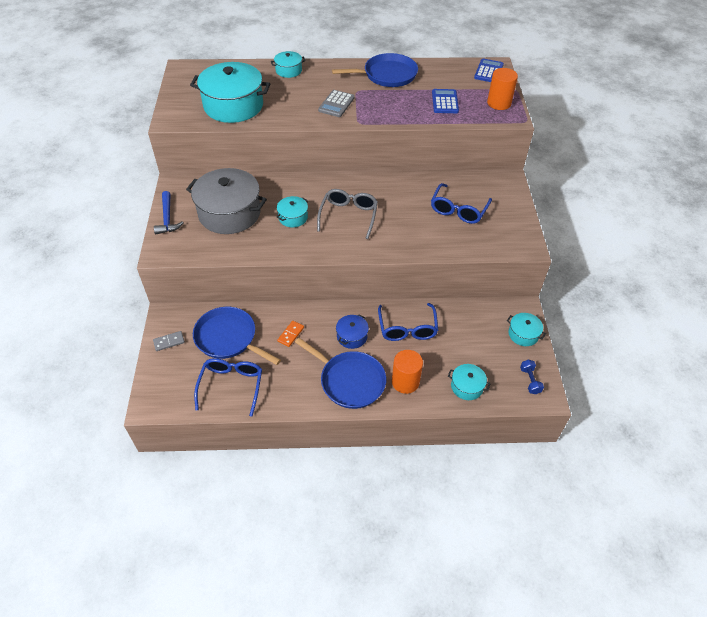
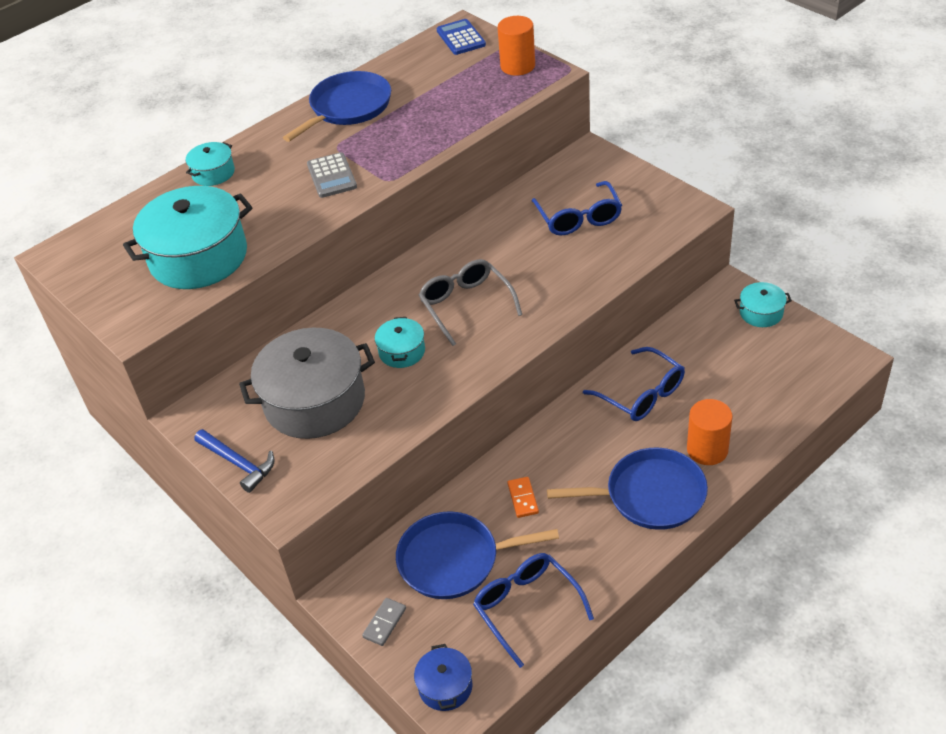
camera: 35 degrees left, 5 degrees down
(352, 336) = (593, 447): blue pot -> blue pot (445, 686)
(445, 102) = (456, 99): blue calculator -> none
(467, 386) = (771, 406): turquoise pot -> none
(530, 380) = (821, 353): blue dumbbell -> none

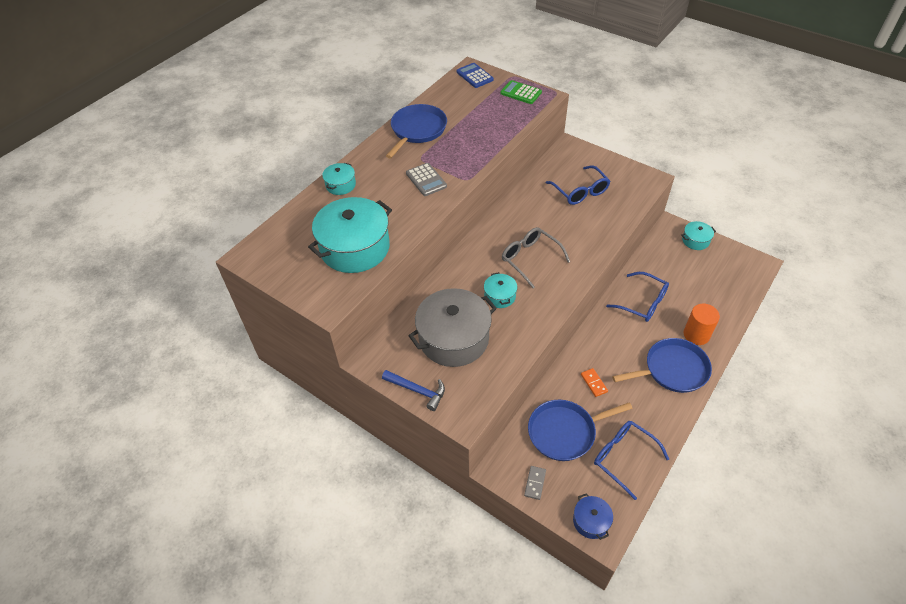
camera: 15 degrees left, 5 degrees up
(517, 66) = (521, 93): orange cylinder -> green calculator

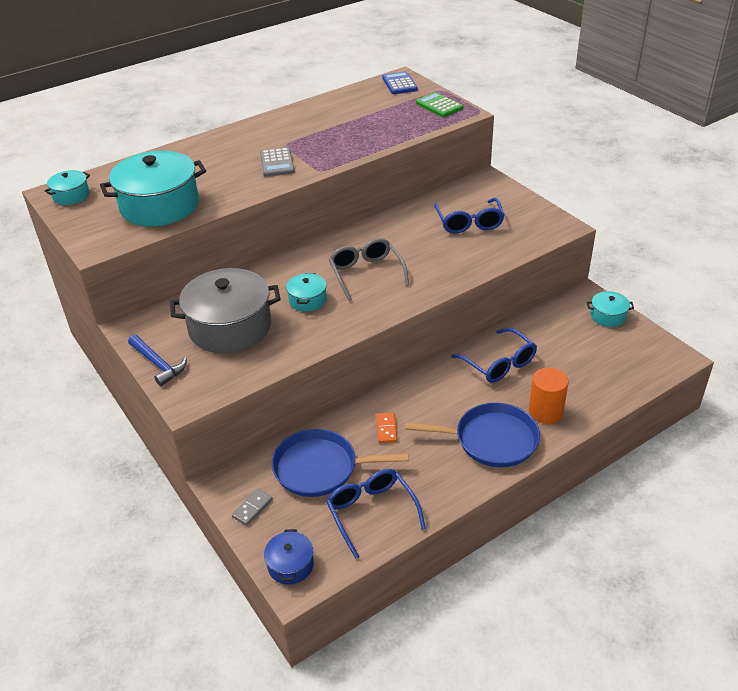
camera: 20 degrees right, 10 degrees down
(340, 185) = (188, 152): turquoise pot -> turquoise pot (71, 195)
(417, 130) = (301, 120): blue pan -> none

